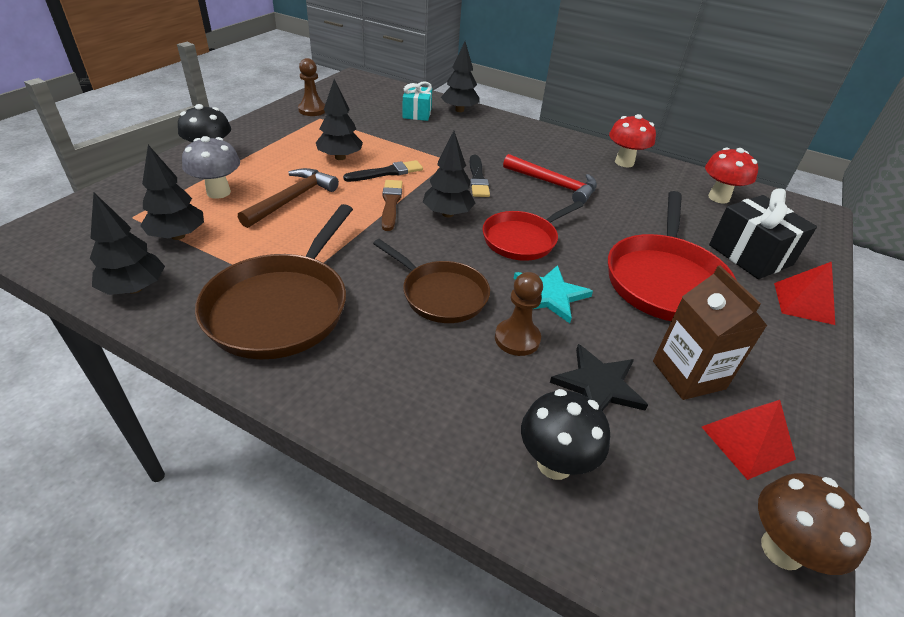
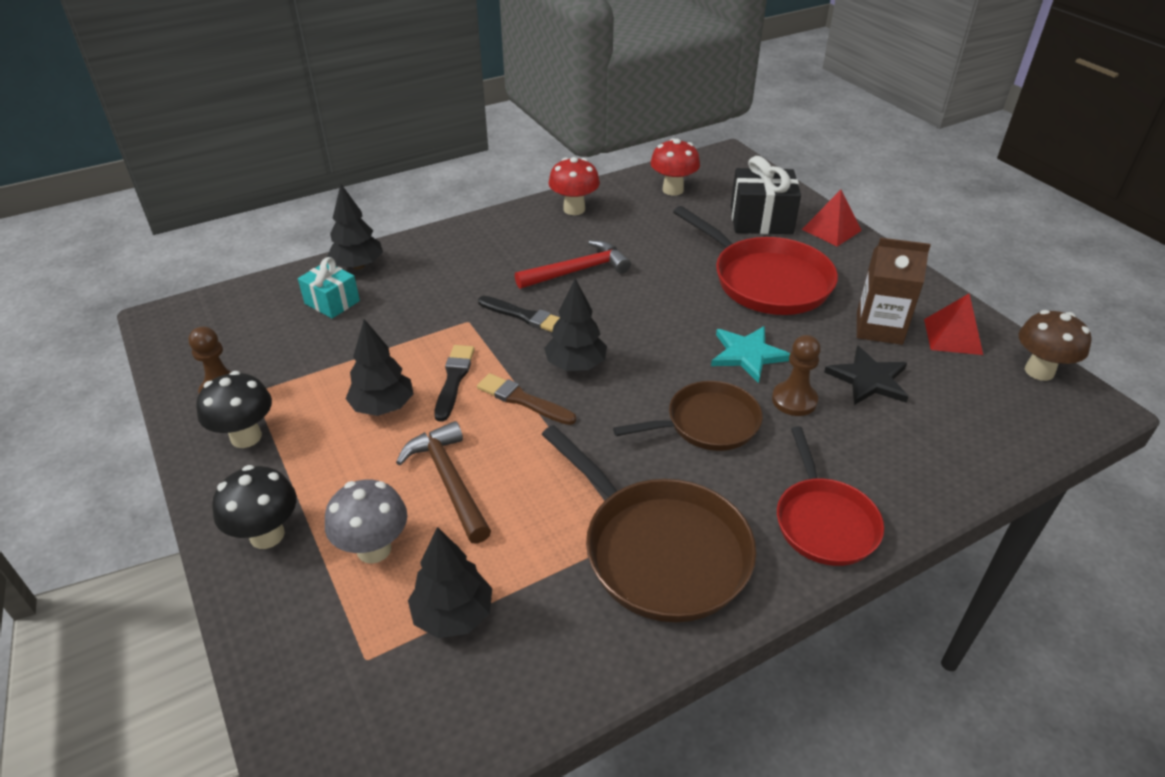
camera: 55 degrees left, 0 degrees up
(134, 288) = (544, 681): black tree -> none
(522, 239) = (655, 333): red pan -> red pan (824, 522)
(554, 463) = (937, 441): black mushroom -> black mushroom (246, 437)

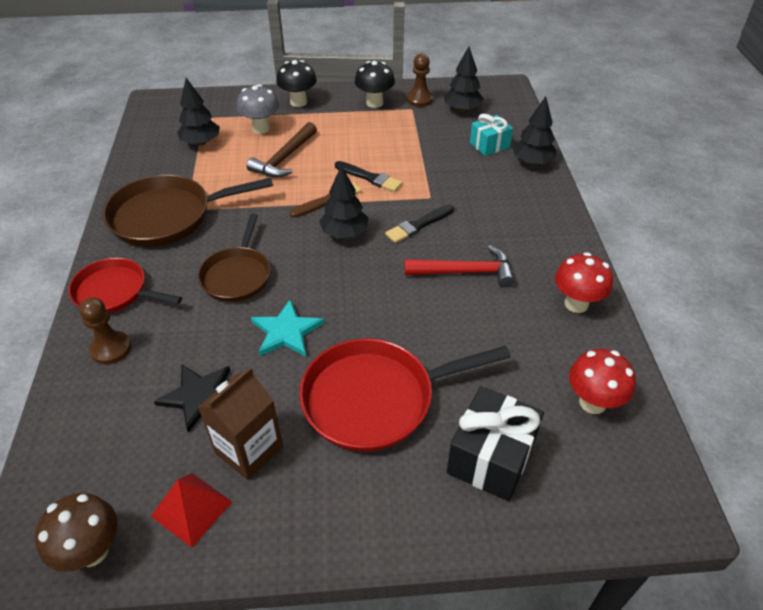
camera: 115 degrees right, 5 degrees up
(383, 407) = (364, 147): black tree -> black tree (462, 109)
(449, 481) = (284, 158): brown hammer -> brown hammer turned 120 degrees clockwise
(577, 271) = (465, 272): red hammer -> red hammer turned 90 degrees counterclockwise
(794, 400) = (218, 333): brown pawn -> brown pawn (111, 349)
(831, 230) = (437, 522): red pyramid -> none

